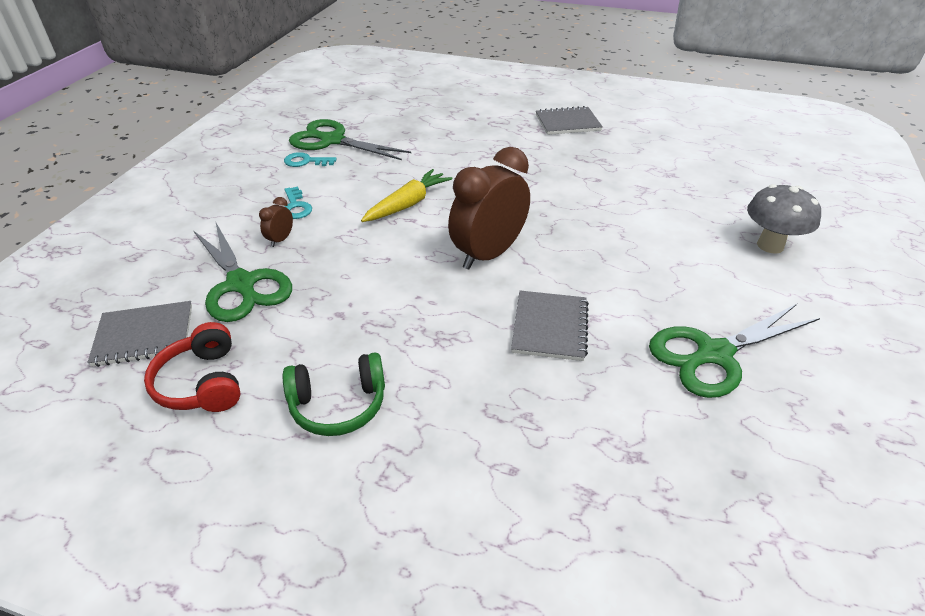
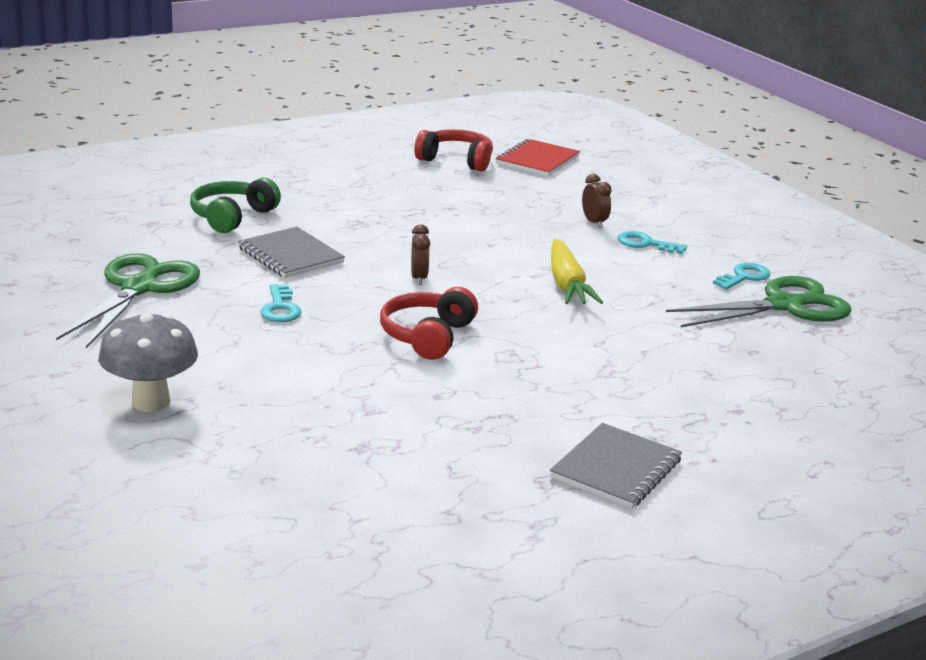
camera: 130 degrees right, 15 degrees down
(144, 335) = (537, 160): grey notebook -> red notebook
(241, 284) = (549, 195): green scissors -> none
(338, 405) = (363, 180): green headphones -> green headphones (232, 217)
(488, 254) = (419, 278): brown clock -> brown clock, size x0.42
(551, 211) = (427, 336): none -> red headphones
(619, 276) = (280, 308): none -> turquoise key

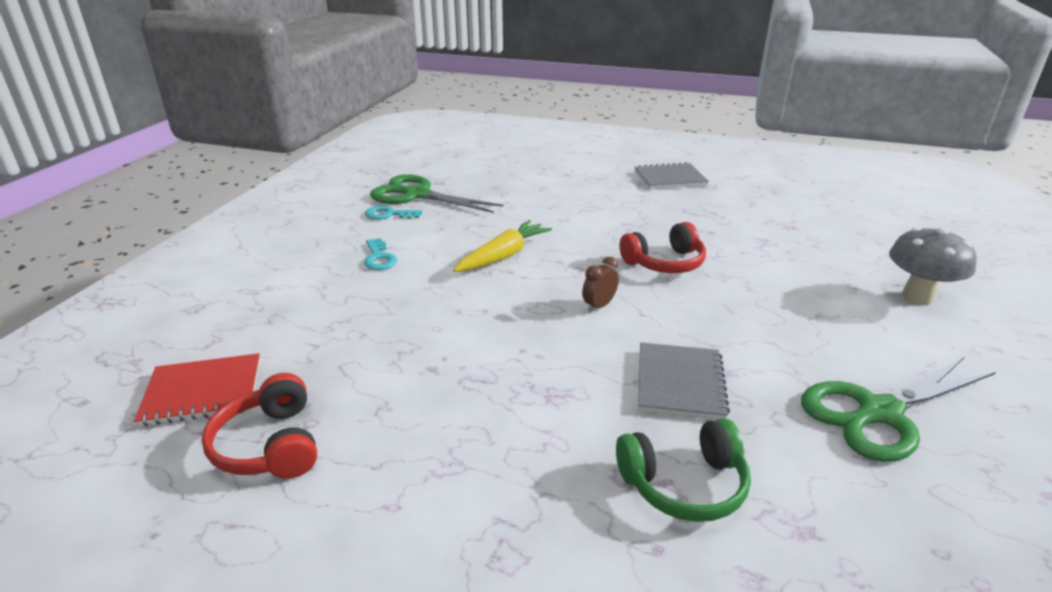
camera: 130 degrees left, 5 degrees up
(280, 308) = (751, 329): turquoise key -> none
(594, 222) = (362, 291): brown clock -> none

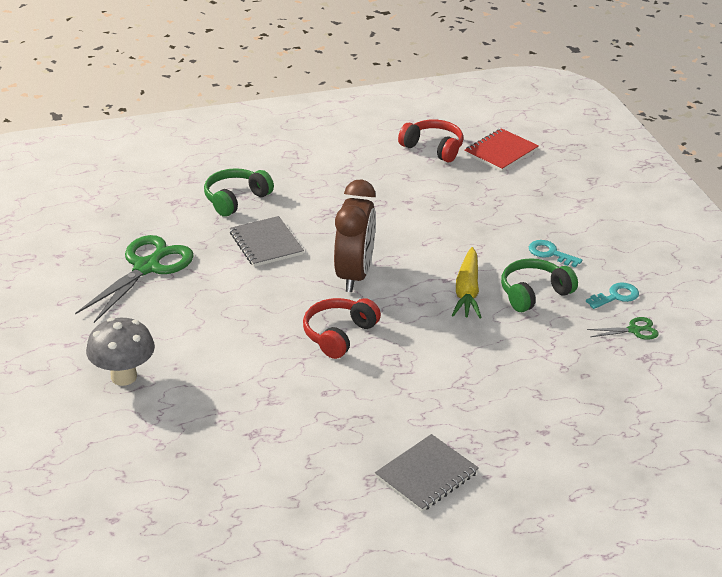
camera: 145 degrees right, 5 degrees up
(417, 195) = (634, 330): green scissors -> green scissors, size x0.46
(448, 236) = (534, 293): none -> green headphones
(599, 306) = (354, 275): brown clock -> brown clock, size x2.39

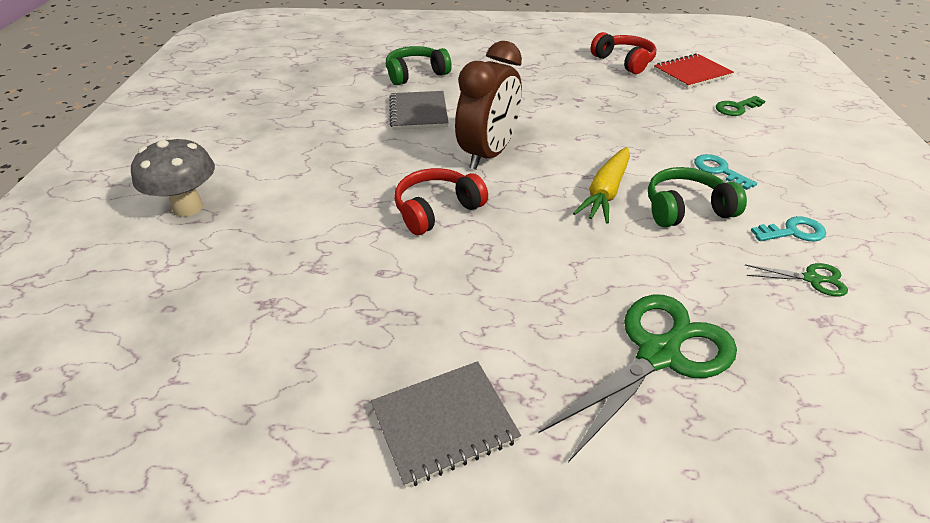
camera: 20 degrees right, 5 degrees up
(147, 267) = (295, 114): green scissors -> green scissors (658, 354)
(550, 186) = (736, 108): none -> green key

